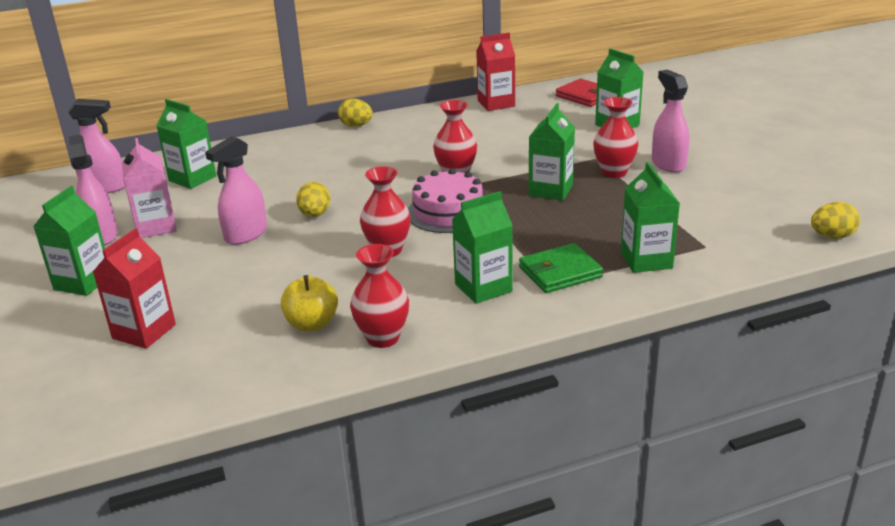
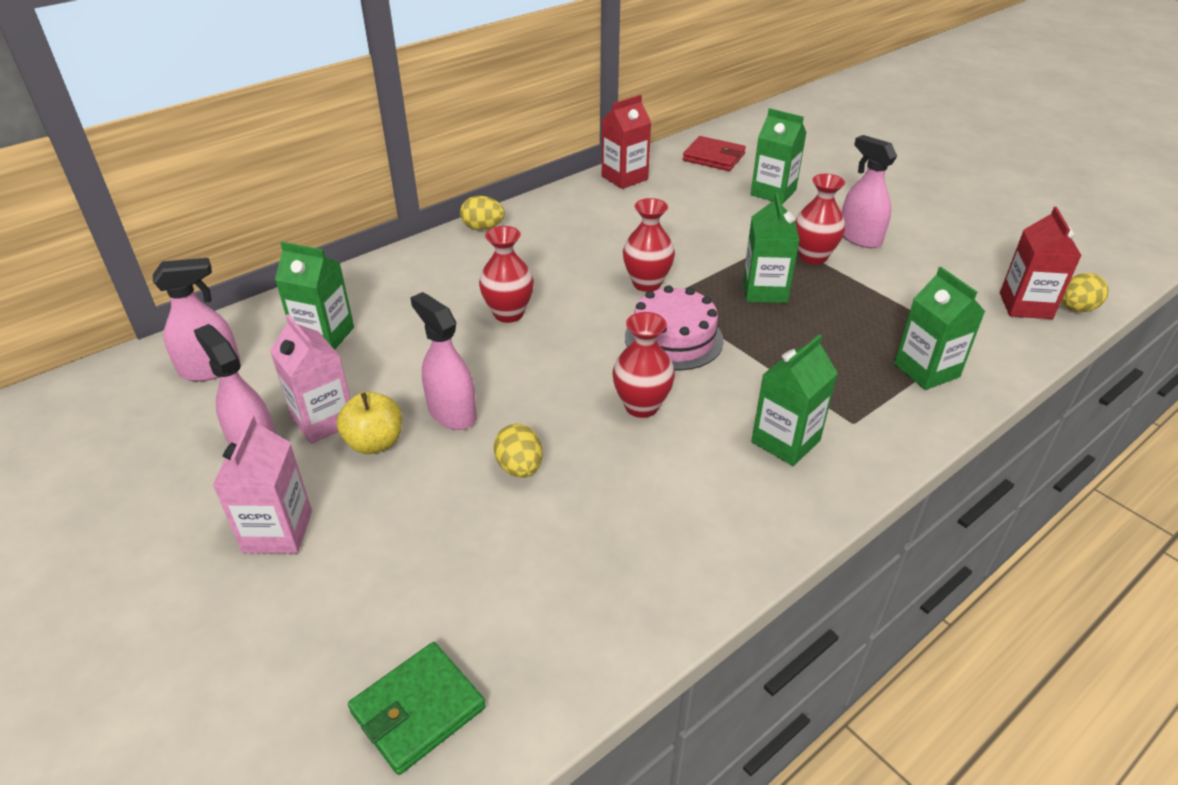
camera: 20 degrees left, 10 degrees up
(83, 282) = (278, 531): green carton -> pink carton
(144, 331) = (416, 596): red carton -> red carton (1025, 306)
(246, 235) = (452, 413): pink spray bottle -> pink spray bottle turned 120 degrees clockwise
(312, 324) = (625, 537): yellow apple -> yellow apple (375, 443)
(315, 215) = (519, 368): yellow egg -> yellow egg (520, 468)
(383, 338) = (723, 539): red vase -> red vase (508, 313)
(560, 272) = (851, 403): green wallet -> green wallet (418, 710)

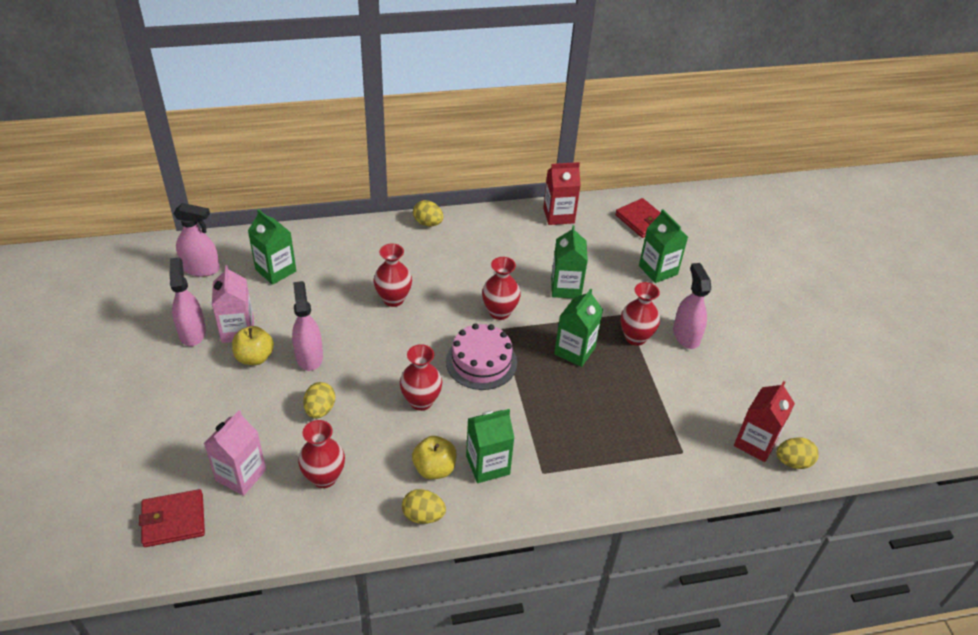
camera: 25 degrees right, 5 degrees up
(278, 531) = (172, 390): pink carton -> pink carton (241, 475)
(418, 710) = (173, 520): green wallet -> red wallet
(596, 546) = (324, 477): none -> red vase
(727, 473) = (434, 468): none -> yellow apple
(765, 532) = (423, 515): none -> yellow egg
(926, 370) = (628, 459): green carton -> green carton (566, 288)

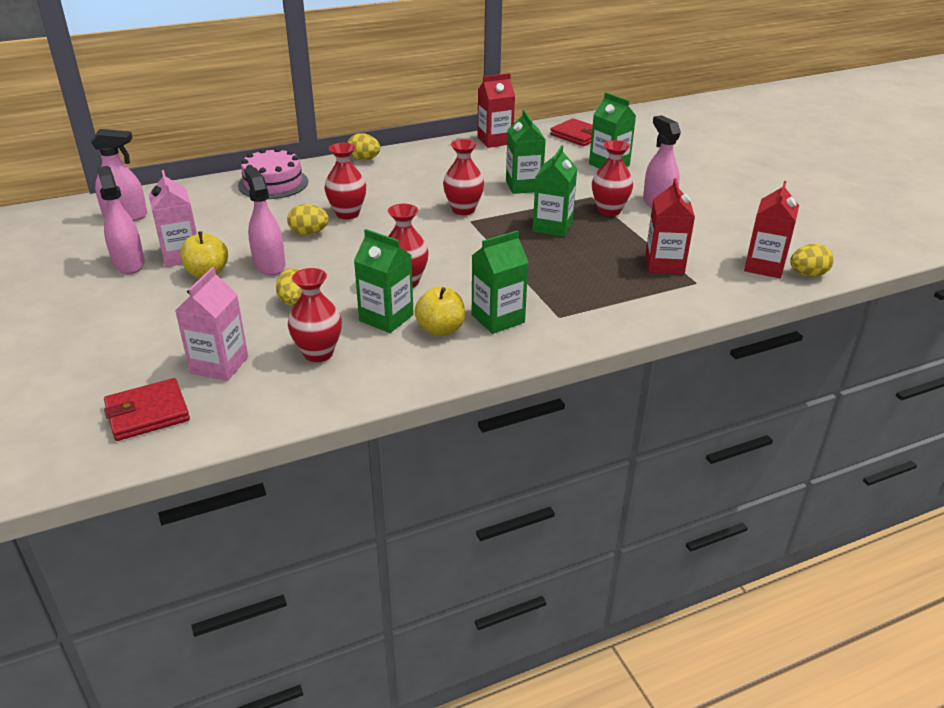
camera: 10 degrees left, 10 degrees down
(276, 270) = (211, 208): green carton -> green carton (386, 318)
(423, 515) = (443, 367): yellow egg -> yellow egg (309, 233)
(481, 362) = (459, 246): pink cake -> pink cake (273, 183)
(661, 422) = (664, 264): none -> red carton

